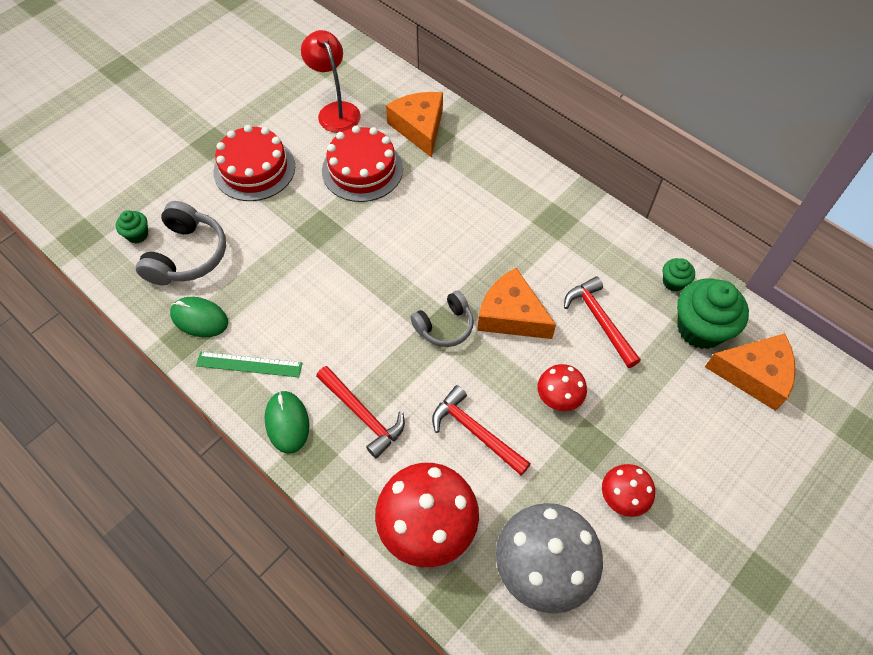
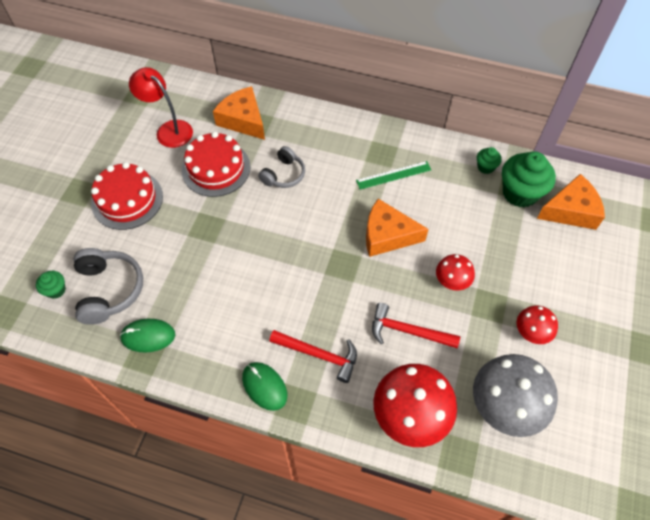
camera: 25 degrees left, 0 degrees up
(249, 364) = (209, 355): green ruler -> green ruler (393, 175)
(444, 326) = (344, 263): grey headphones -> grey headphones (284, 175)
(599, 320) = (450, 214): red hammer -> none

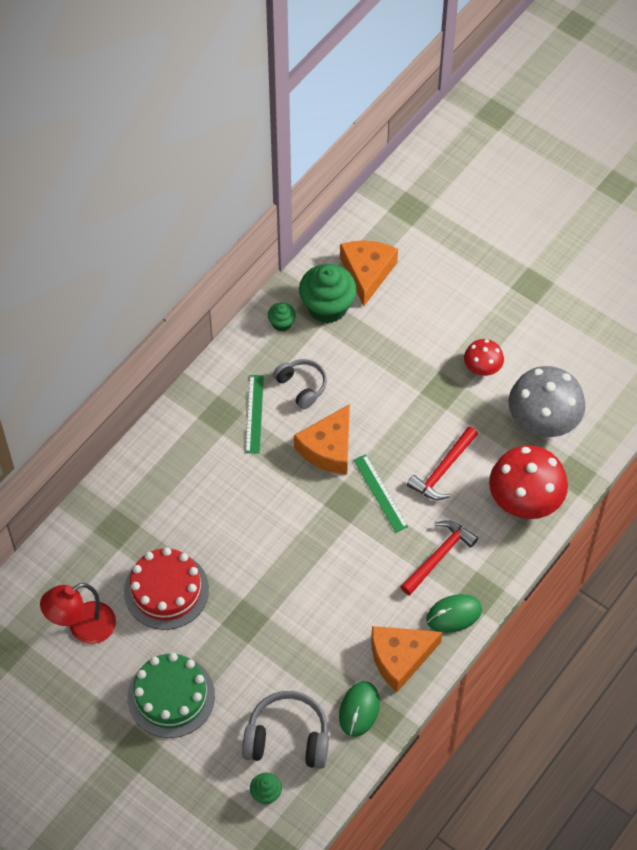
camera: 70 degrees left, 0 degrees up
(127, 199) = (171, 696): red cake -> green cake
(243, 120) = (105, 542): orange cheese -> orange cheese (400, 658)
(284, 175) = (206, 522): grey headphones -> grey headphones (301, 386)
(362, 288) = (380, 493): none -> green ruler
(452, 280) = (404, 410): red mushroom -> none

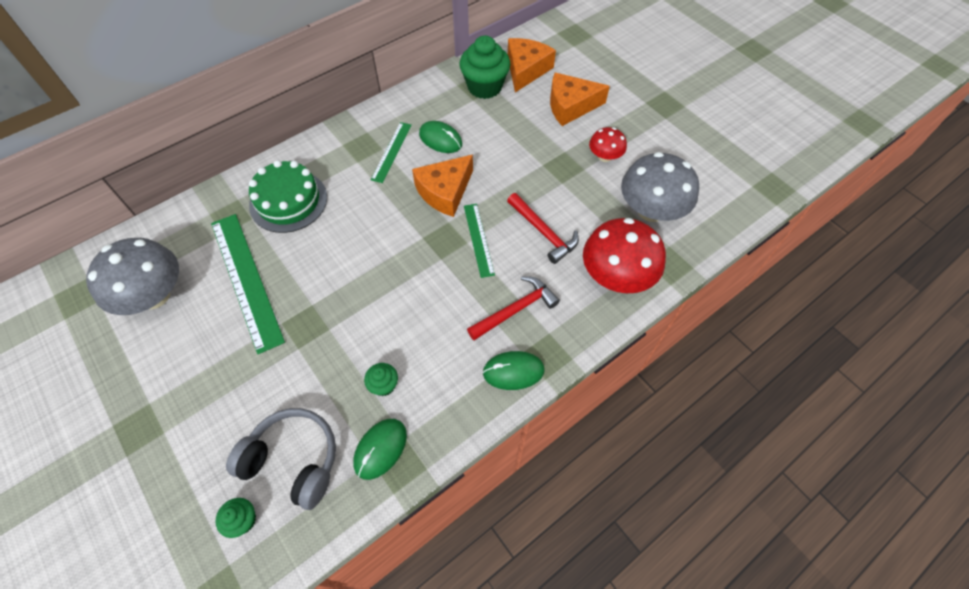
camera: 15 degrees right, 0 degrees up
(83, 628) = (154, 295): red lamp -> grey mushroom
(166, 590) = (246, 280): red cake -> green ruler
(171, 696) = (199, 383): green cake -> green cake (288, 201)
(282, 323) = (442, 91): green cupcake -> green cupcake (384, 385)
(301, 386) = (440, 139): grey headphones -> green mouse
(400, 658) = (443, 403): orange cheese -> orange cheese (570, 106)
(442, 470) = (543, 232): red hammer -> red hammer turned 90 degrees counterclockwise

